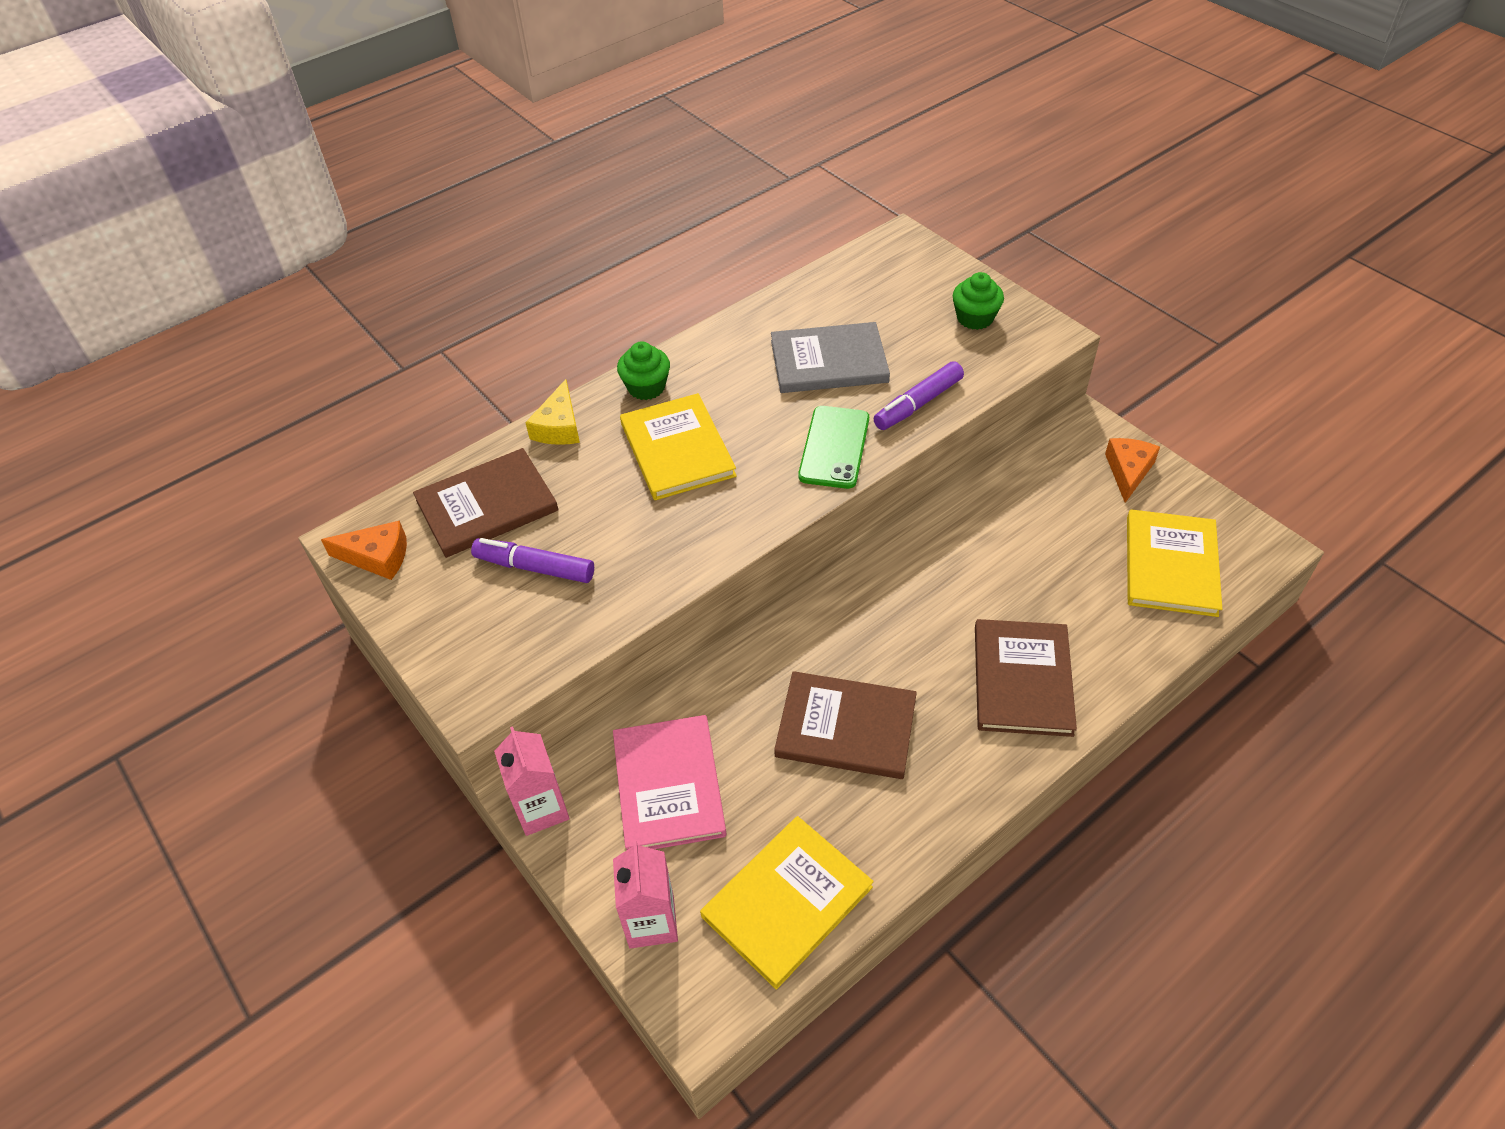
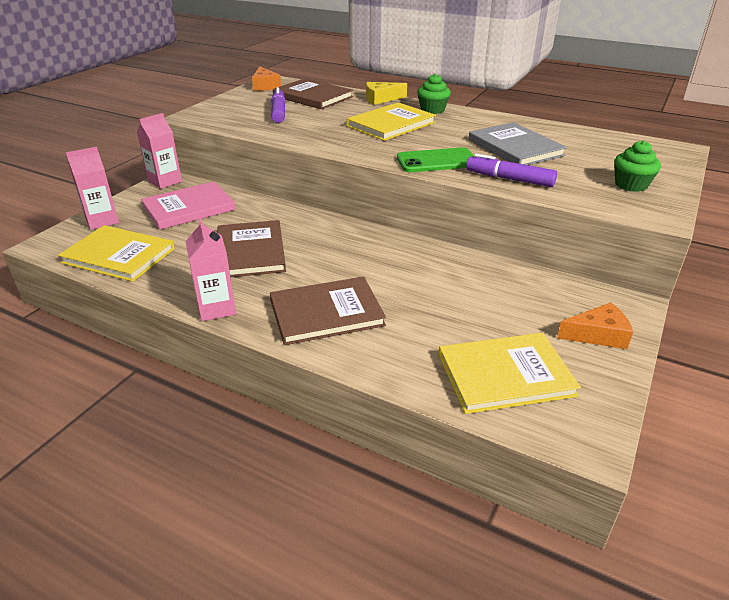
camera: 65 degrees right, 15 degrees down
(975, 792) = (216, 308): none -> pink carton

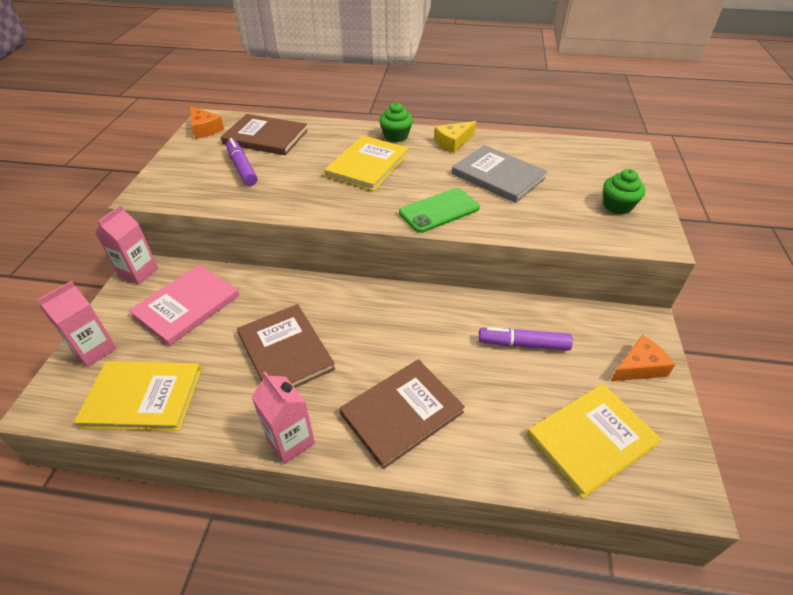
camera: 20 degrees left, 10 degrees up
(381, 99) = (337, 128): yellow cheese -> yellow cheese (453, 142)
(509, 179) = (516, 221): purple marker -> purple marker (523, 344)

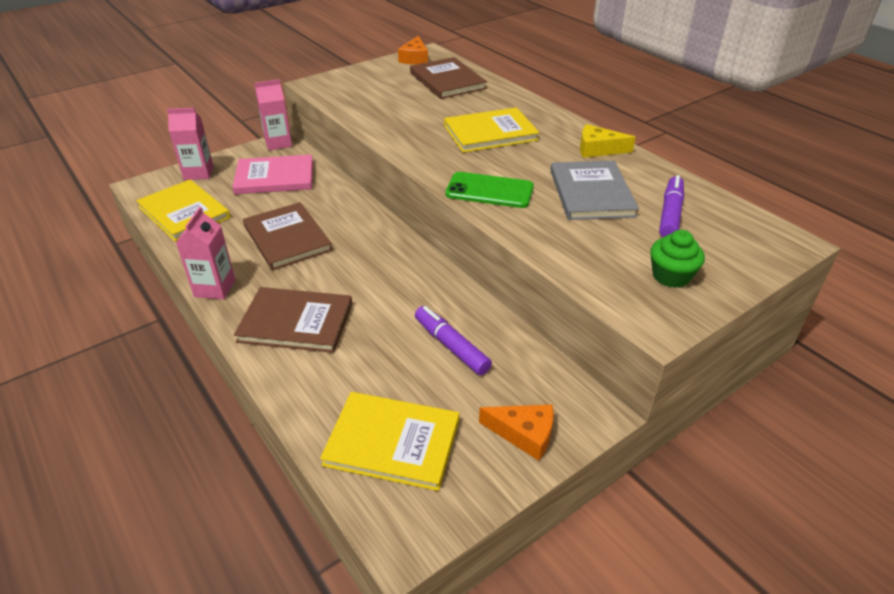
camera: 45 degrees right, 5 degrees down
(242, 168) = (397, 94): purple marker -> purple marker (670, 214)
(285, 351) = (287, 238): brown book -> brown book turned 45 degrees counterclockwise
(396, 136) = (553, 122): green cupcake -> none

